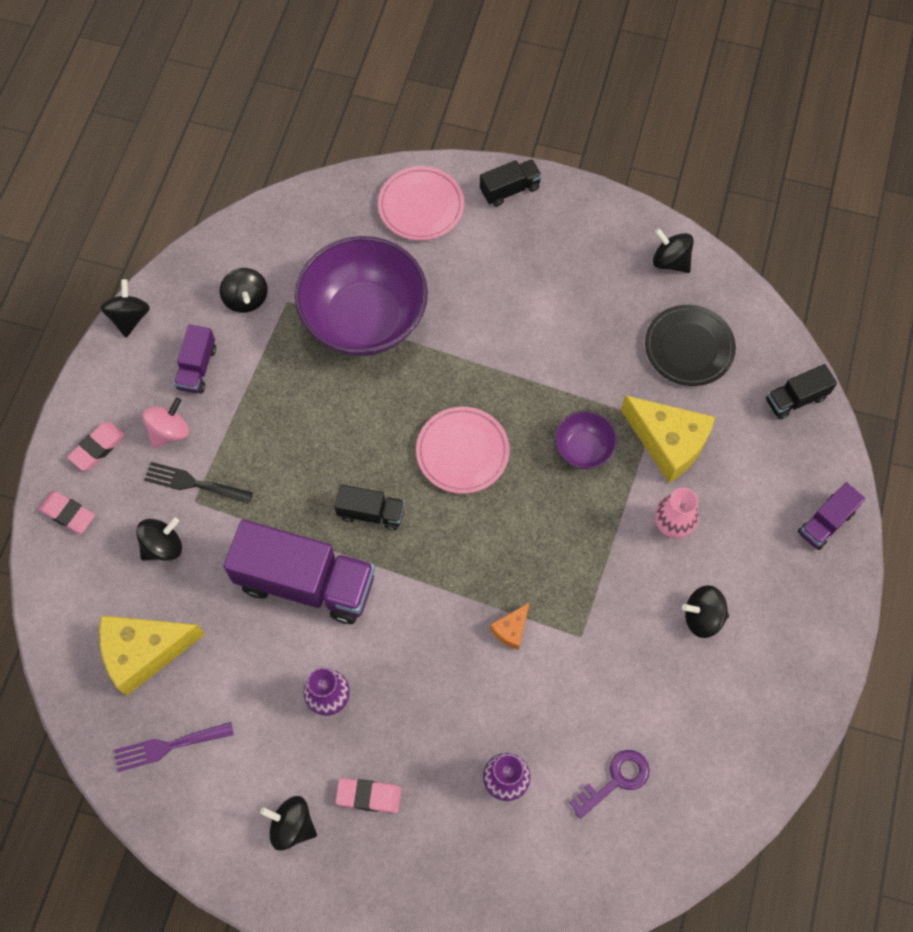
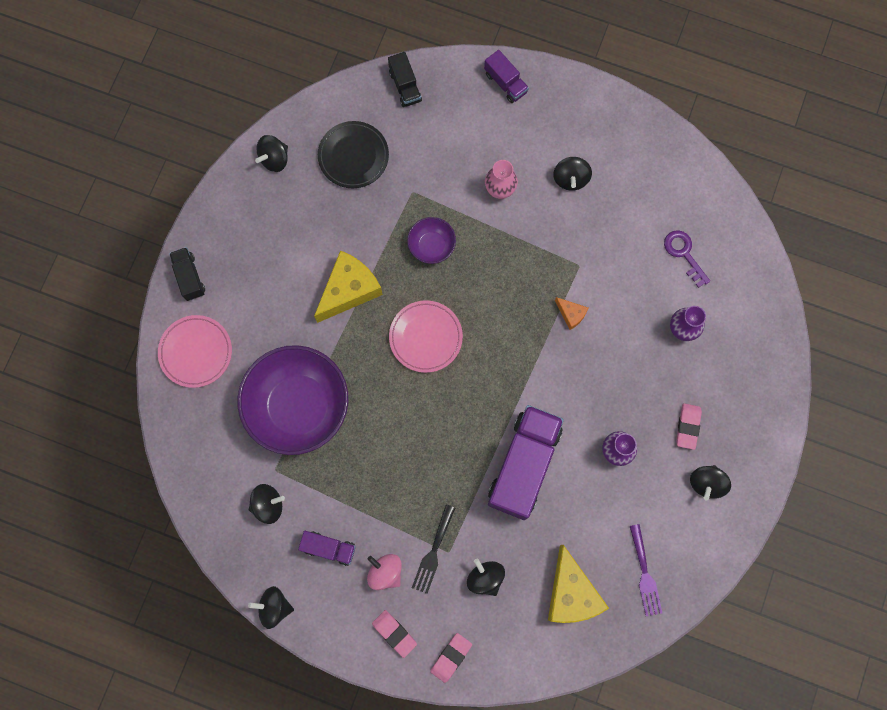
camera: 85 degrees left, 10 degrees up
(371, 513) = (470, 411): black truck -> none
(668, 443) = (432, 183): yellow cheese -> yellow cheese (349, 290)

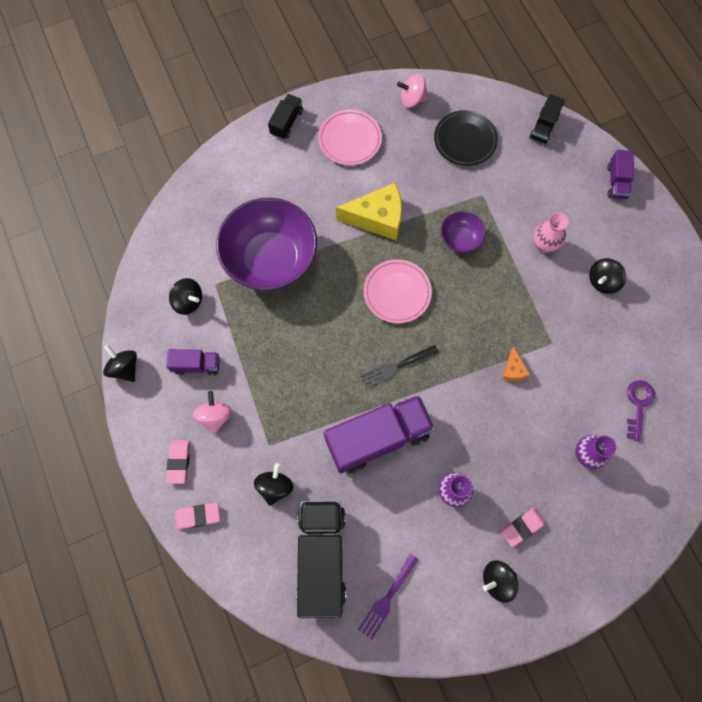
camera: 45 degrees right, 5 degrees down
(196, 352) = (243, 169): pink plate -> pink plate (349, 139)
(274, 159) = (412, 99): black spinning top -> pink spinning top
(329, 548) = (196, 365): purple truck -> purple truck turned 60 degrees counterclockwise
(433, 553) = (258, 435): black fork -> black fork (395, 367)
(571, 593) = (322, 557): yellow cheese -> black truck

